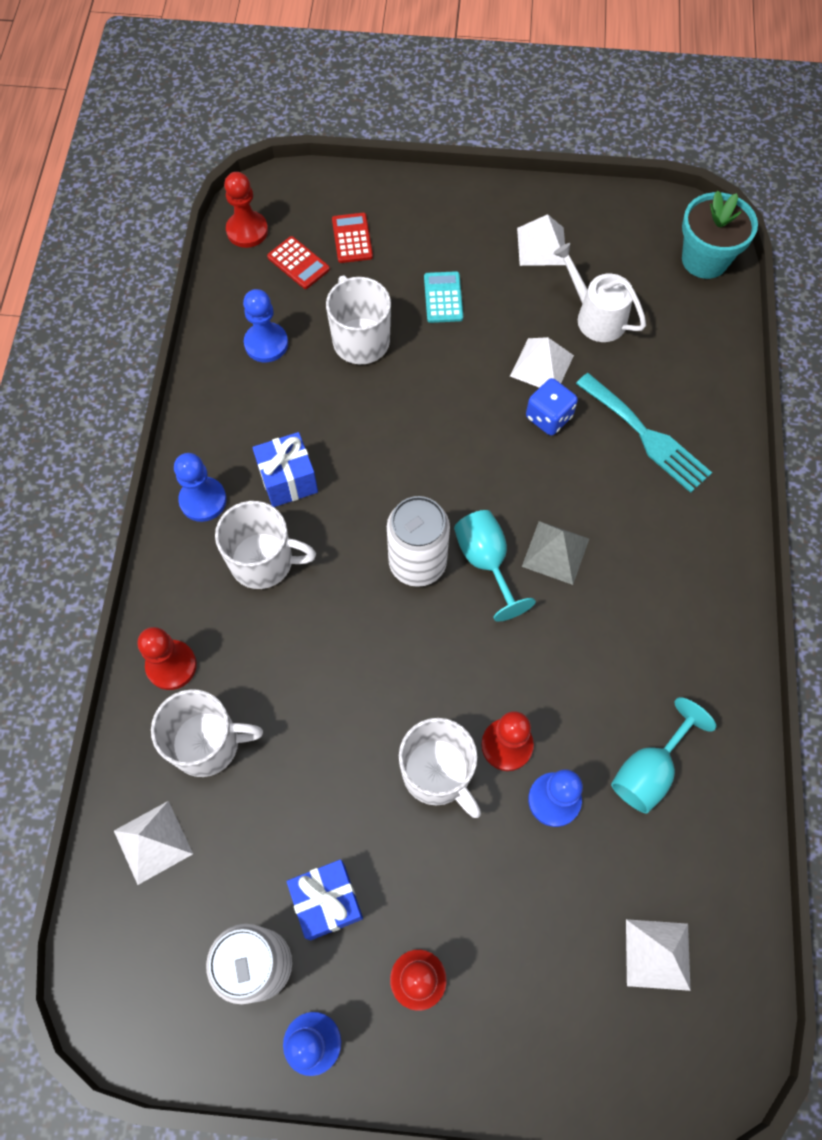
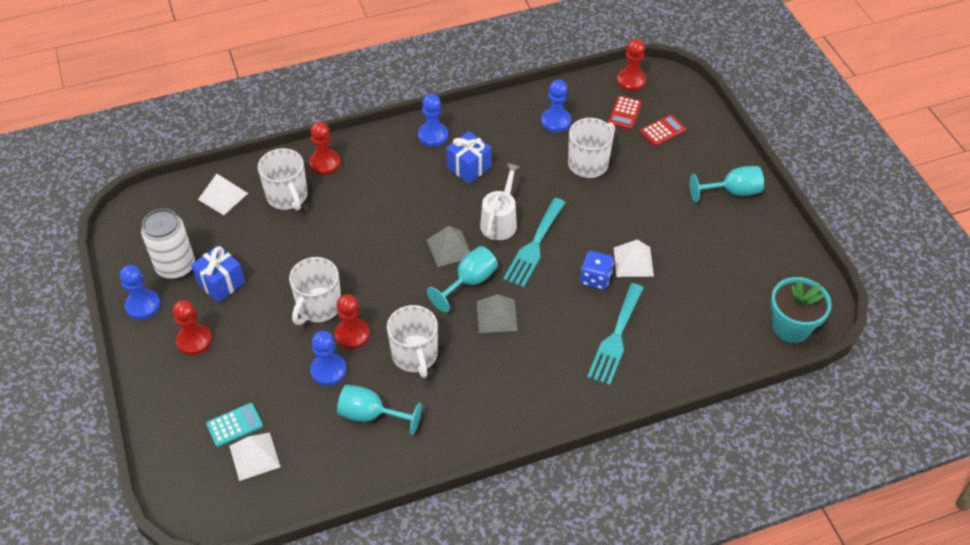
camera: 65 degrees right, 15 degrees down
(263, 561) = (409, 177): white mug -> white mug (415, 355)
(417, 563) = (449, 248): white can -> grey pyramid
(443, 297) = (650, 192): turquoise calculator -> turquoise calculator (234, 425)
(464, 461) = (534, 246): none -> turquoise fork
(487, 217) = (732, 192): none -> turquoise goblet
(541, 246) = (731, 229): white pyramid -> none
(596, 317) = (694, 278): white watering can -> white watering can (500, 221)

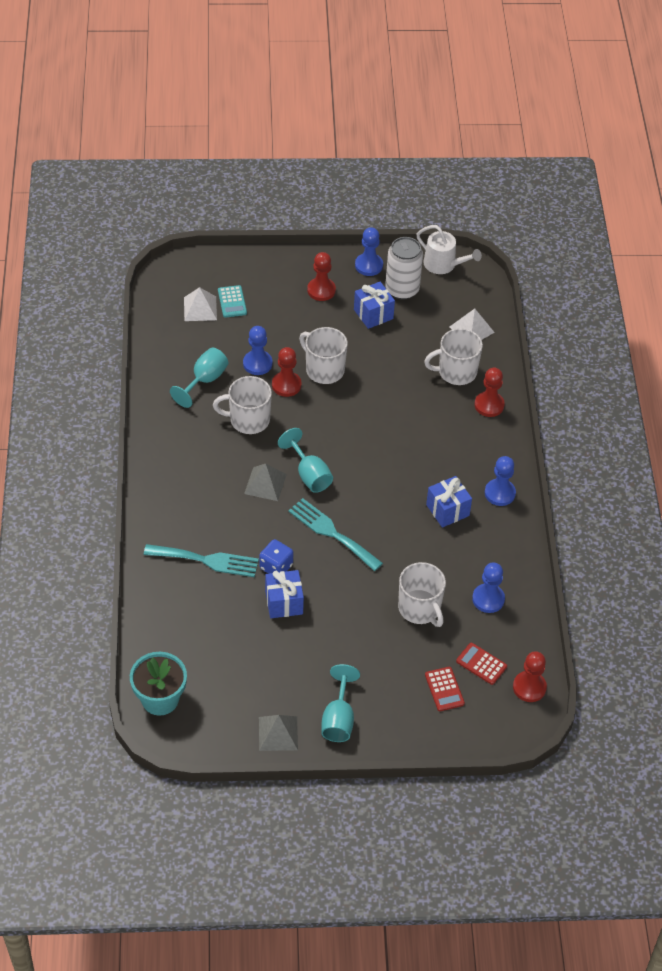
camera: 105 degrees right, 0 degrees up
(449, 248) = (353, 470): grey pyramid -> grey pyramid (278, 733)
(500, 221) = (370, 515): white watering can -> white watering can (443, 264)
(616, 338) = (206, 560): turquoise fork -> turquoise fork turned 150 degrees clockwise
(633, 261) = (284, 602): white pyramid -> blue gift

